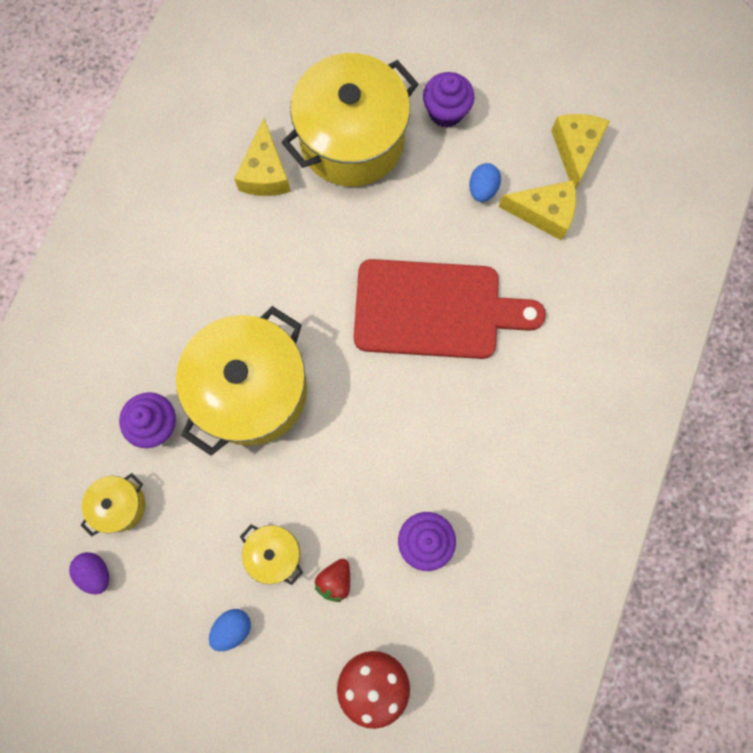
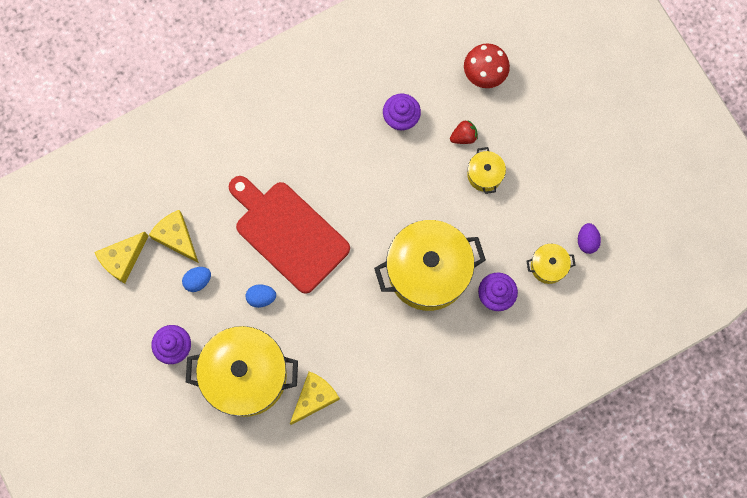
camera: 140 degrees left, 0 degrees up
(232, 628) = (535, 155): blue egg -> blue egg (261, 297)

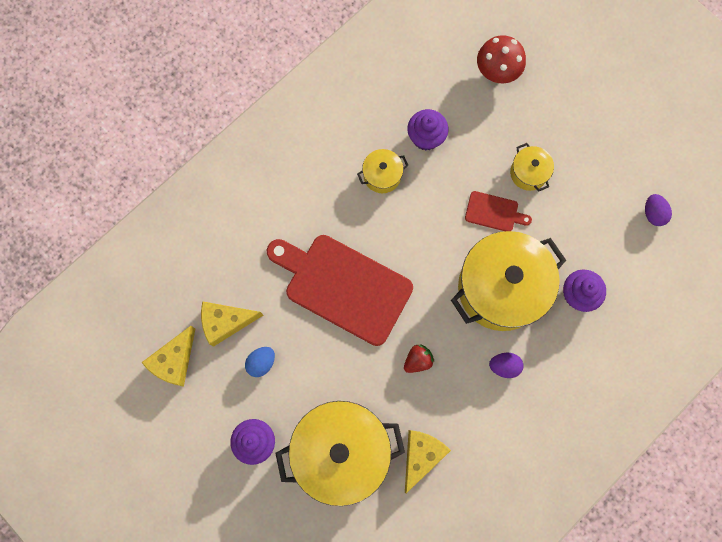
camera: 15 degrees left, 0 degrees up
(176, 237) = (226, 322): yellow cheese -> yellow cheese turned 45 degrees counterclockwise
(261, 297) = (334, 362): blue egg -> none
(410, 340) = (504, 366): none -> purple egg
(442, 202) = (494, 212): none -> red cutting board
(463, 136) = (495, 139): red strawberry -> red strawberry (418, 360)
(548, 266) = (622, 250): yellow pot -> yellow pot (382, 176)

